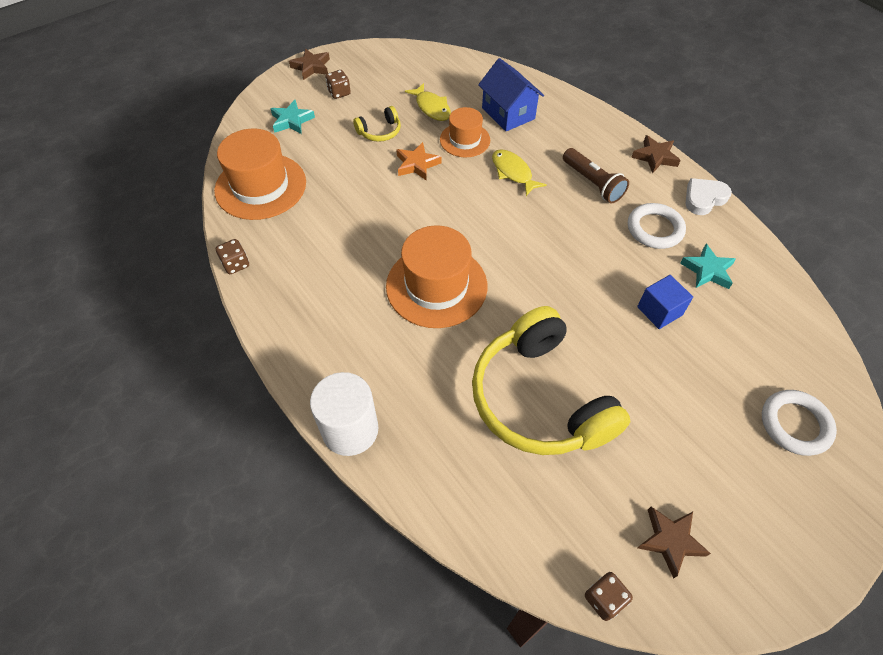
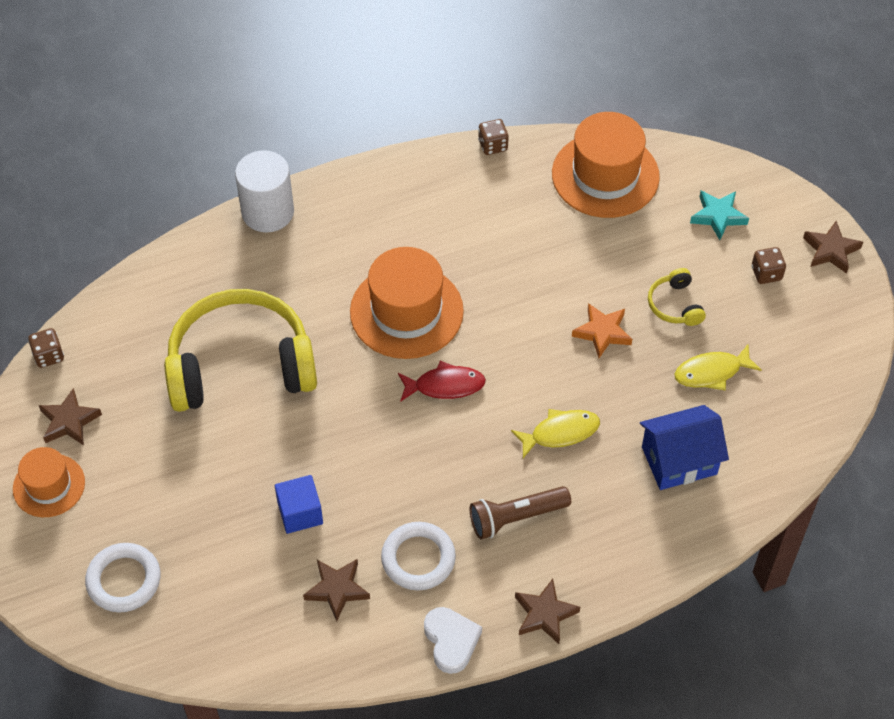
camera: 105 degrees right, 0 degrees up
(465, 140) = (636, 395): orange hat -> orange hat (49, 485)
(500, 245) = (445, 386): none -> red fish
(707, 270) = (337, 589): turquoise star -> brown star

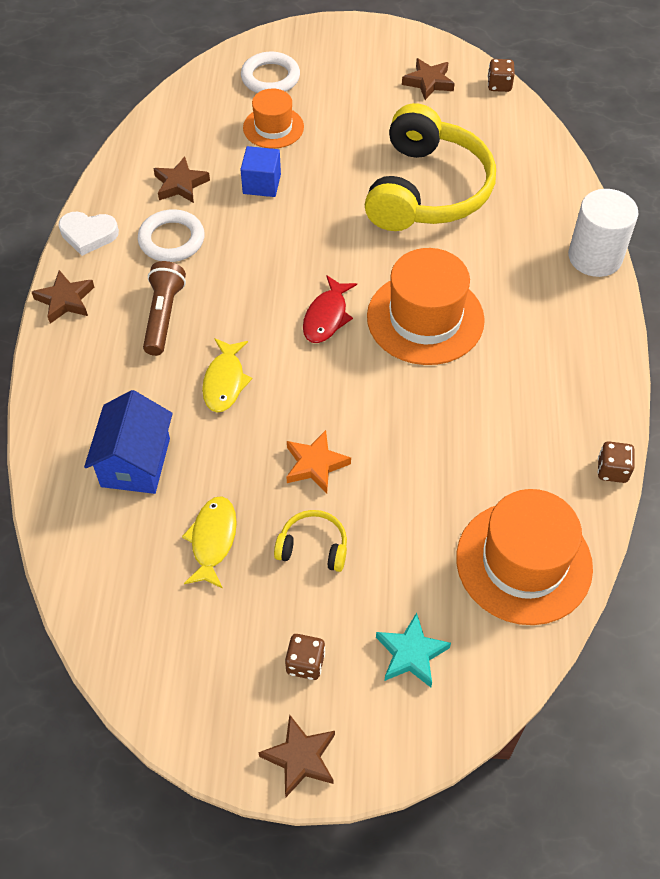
camera: 115 degrees right, 0 degrees up
(49, 485) = (376, 60): orange hat -> orange hat (273, 127)

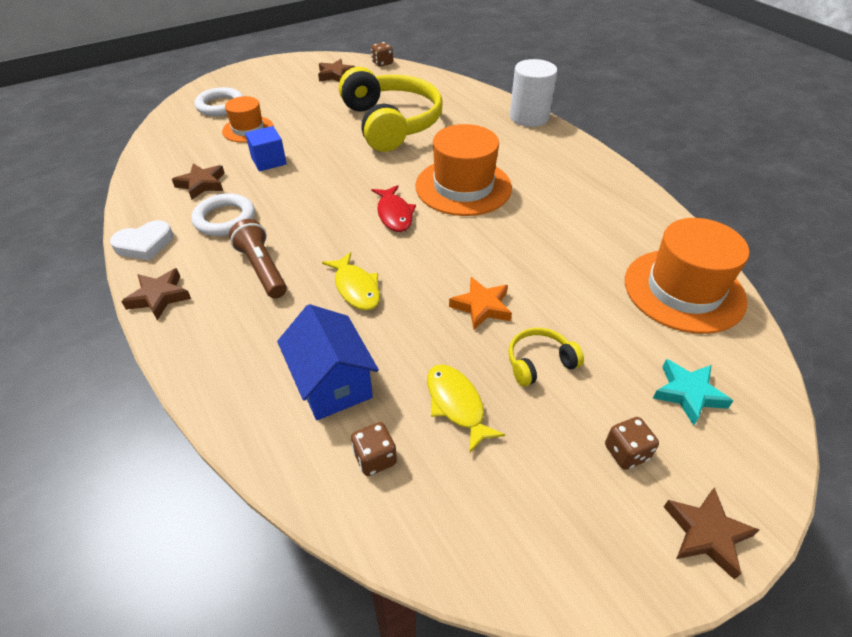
camera: 35 degrees left, 10 degrees down
(612, 470) = (668, 213): brown dice -> brown dice (375, 458)

